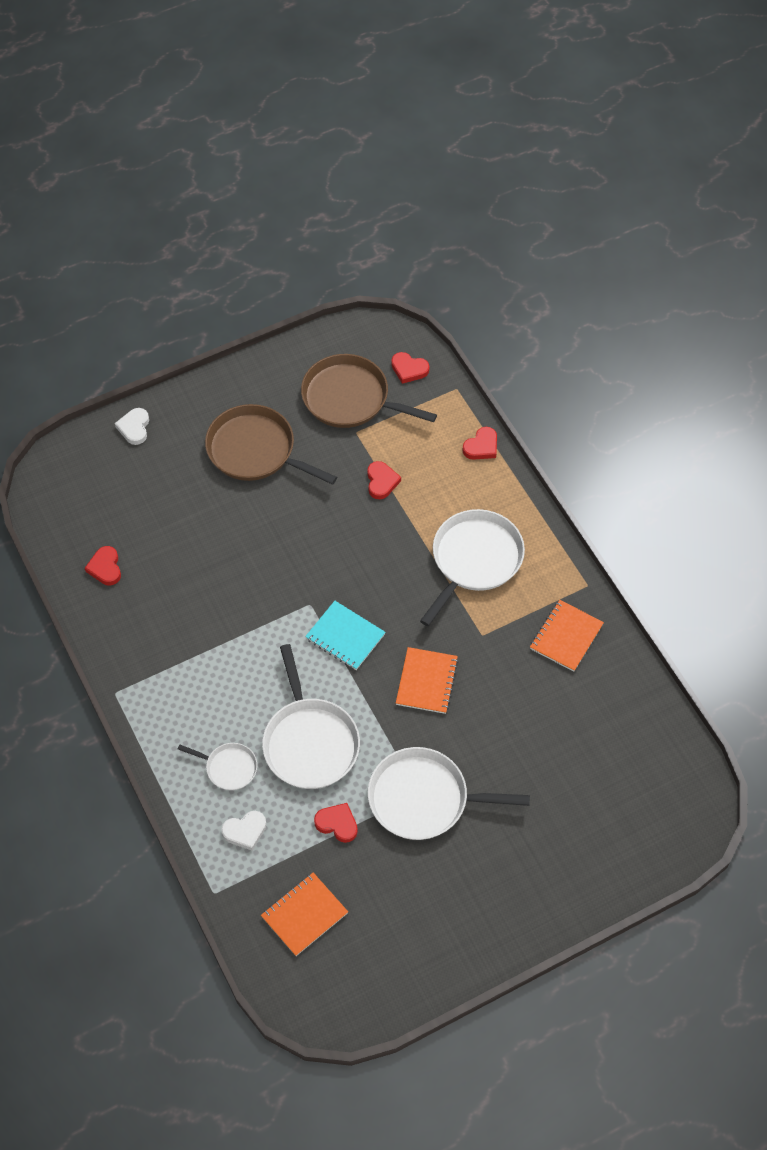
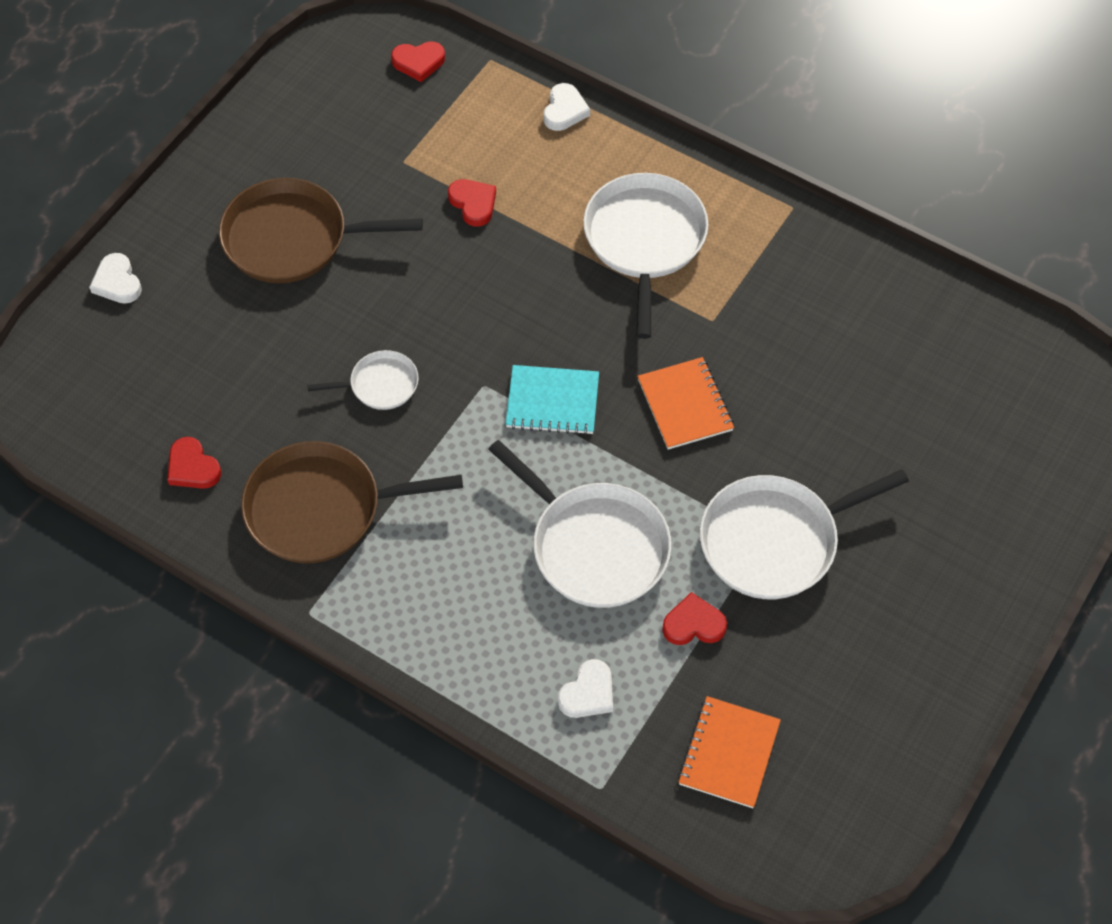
camera: 30 degrees left, 0 degrees up
(228, 768) = (515, 628): white pan -> white pan (380, 385)
(350, 398) = (370, 126): brown pan -> brown pan (321, 508)
(481, 446) = (564, 110): red heart -> white heart
(566, 637) = (809, 275): orange notebook -> none

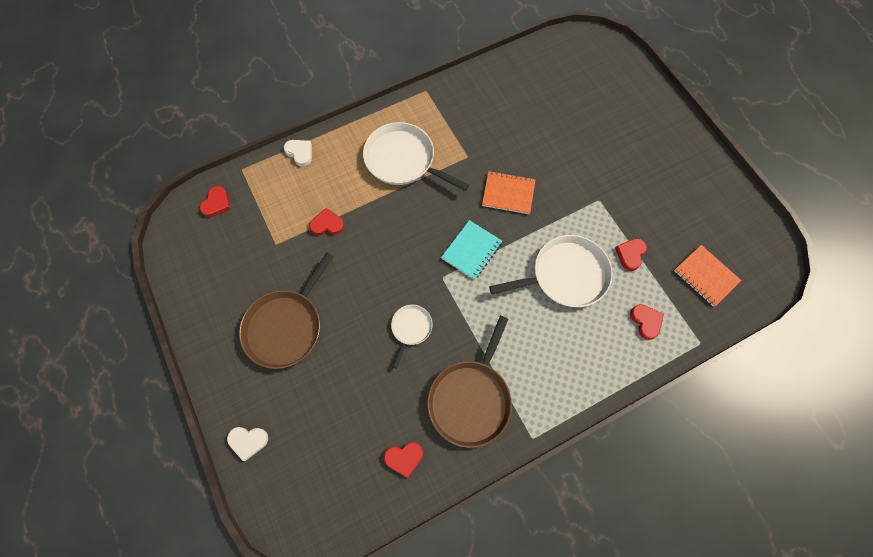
camera: 60 degrees left, 10 degrees up
(588, 693) = (646, 321): white heart -> red heart
(775, 540) = (603, 196): white pan -> none

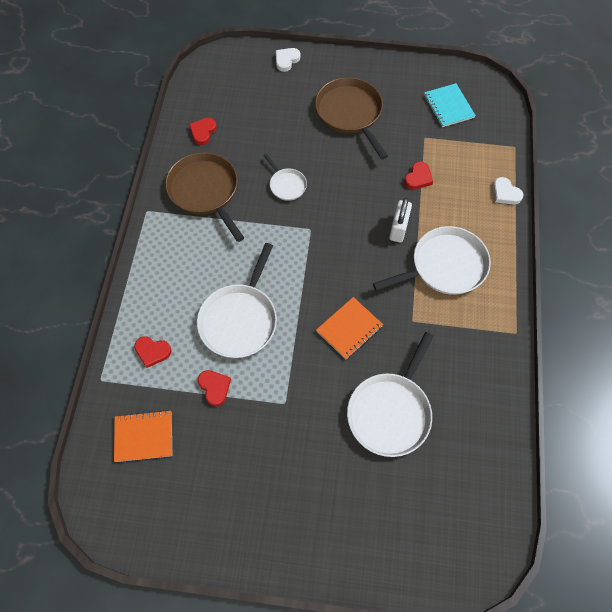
camera: 125 degrees right, 5 degrees down
(216, 203) = (490, 117): red heart -> none
(300, 153) = (505, 193): white heart -> white heart turned 60 degrees clockwise
(391, 210) = (398, 228): none -> white padlock
(471, 250) = (317, 264): turquoise notebook -> turquoise notebook (448, 106)
(547, 133) = (390, 412): none -> white pan

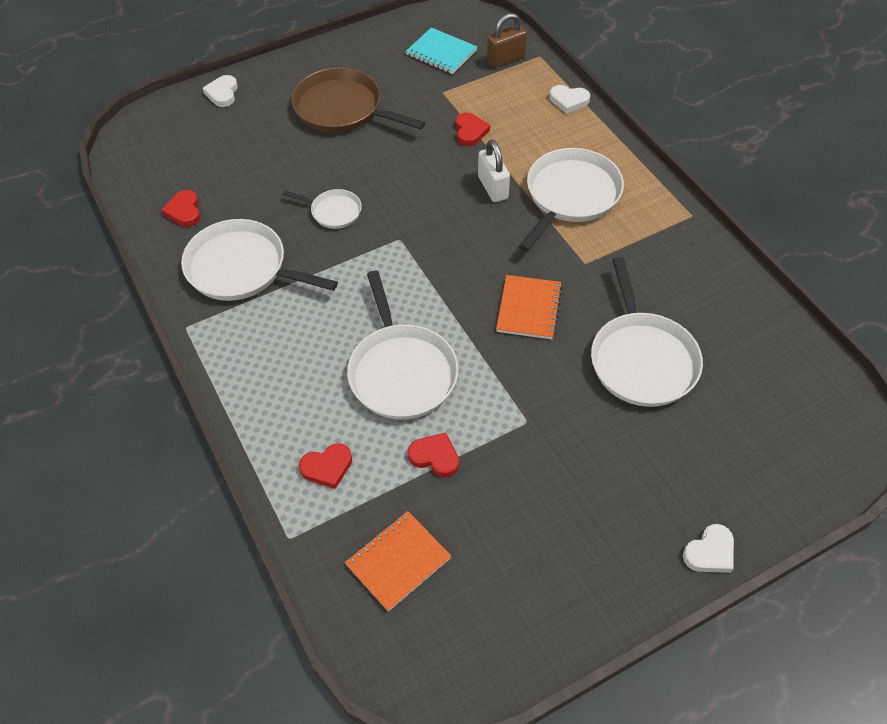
camera: 35 degrees left, 10 degrees down
(205, 191) = (242, 268): brown pan -> white pan
(320, 566) = (710, 552): none -> white heart
(488, 136) = (506, 59): none -> brown padlock

